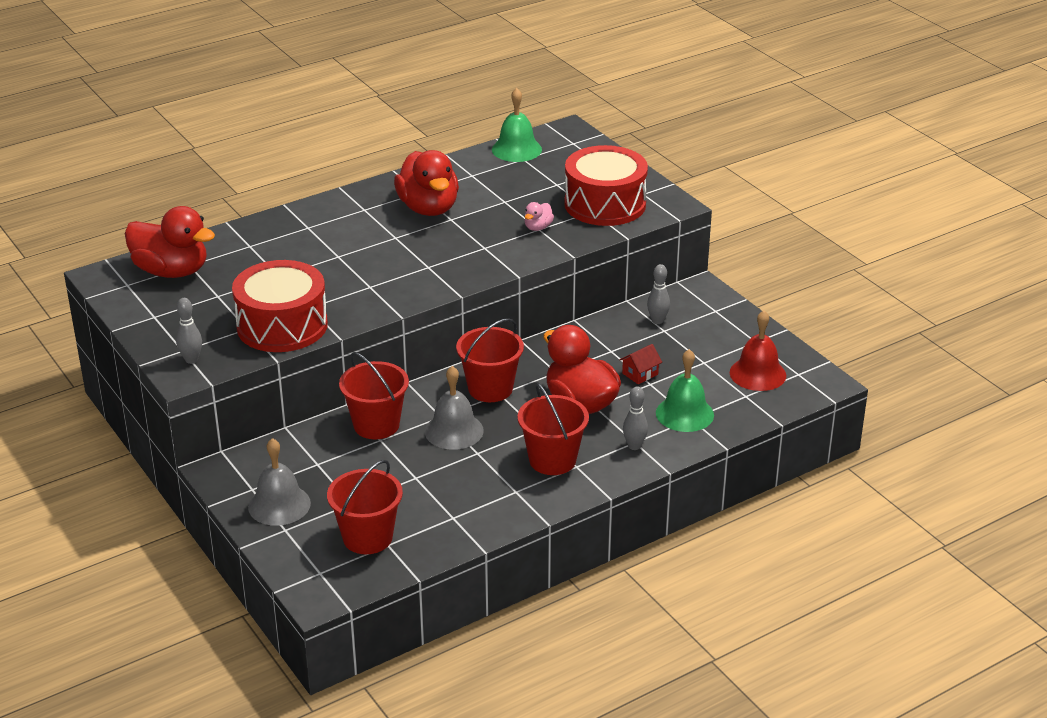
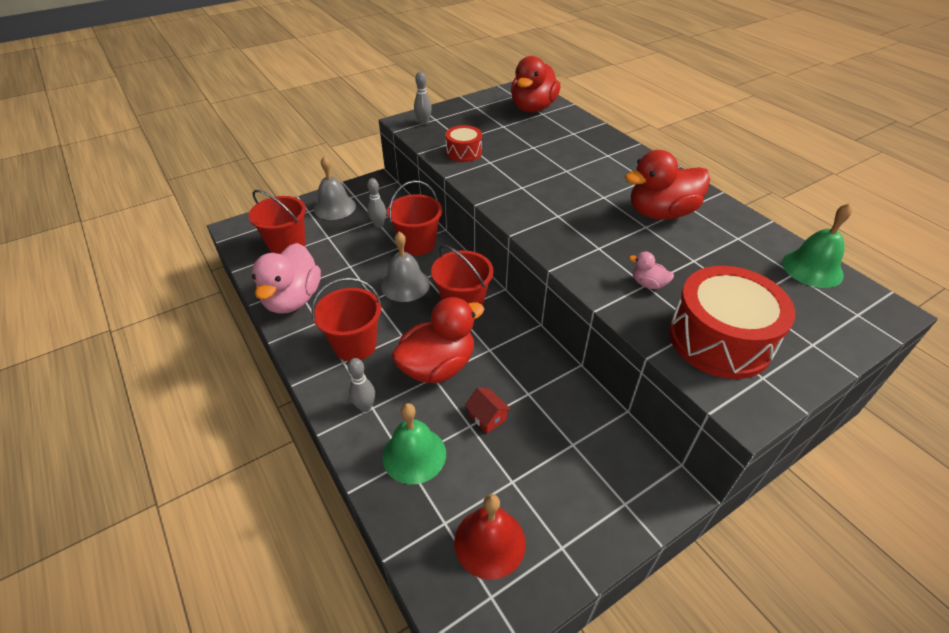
camera: 90 degrees right, 10 degrees up
(282, 326) = (464, 152): red drum -> red drum, size x0.53
(477, 516) = (293, 299): none -> pink duck
(657, 321) = (591, 439): grey bowling pin -> grey bowling pin (378, 225)

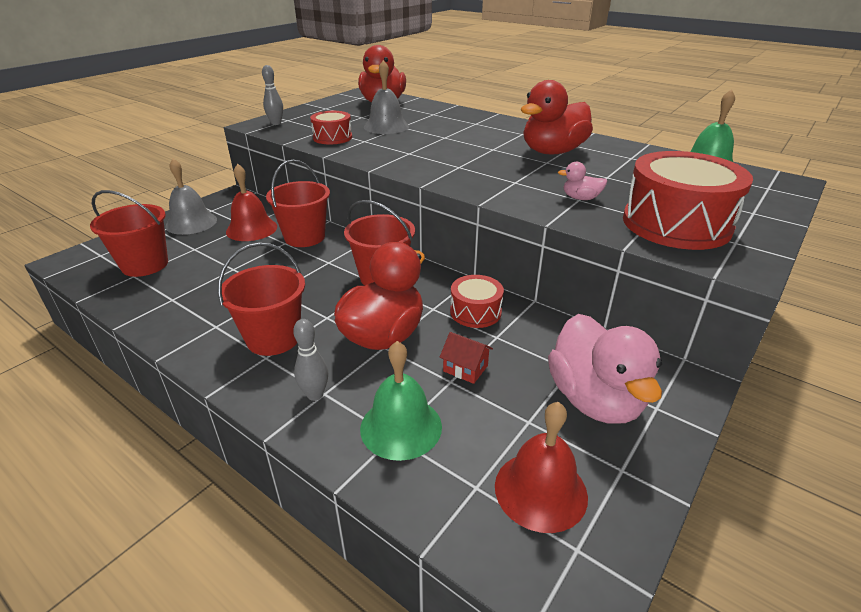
camera: 20 degrees left, 10 degrees down
(293, 299) = (172, 312): pink duck -> pink duck (594, 400)
(378, 225) = (251, 229): grey bowling pin -> red bell
(405, 285) = (308, 272): grey bell -> grey bell (386, 126)
(523, 363) = (475, 312): none -> red drum

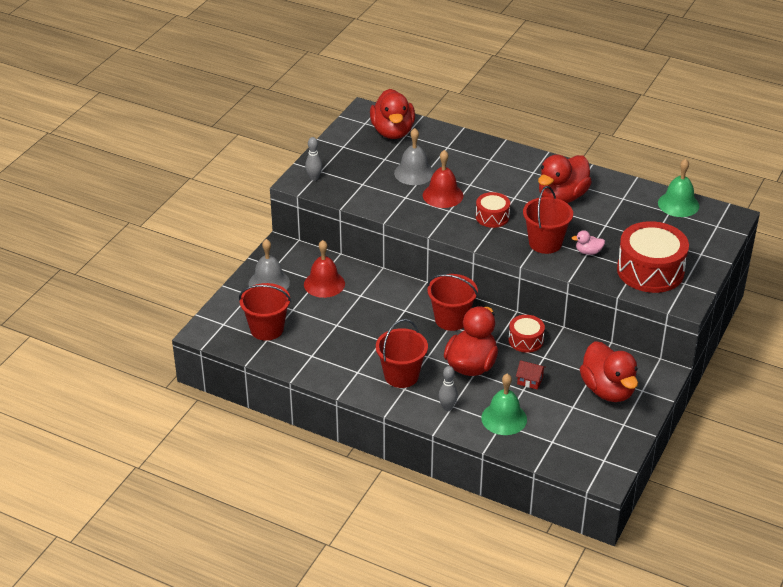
camera: 10 degrees left, 5 degrees up
(304, 237) = (373, 288): red bucket -> red bucket (545, 243)
(332, 137) = (376, 195): red drum -> red drum (492, 217)
(540, 490) = (584, 439): red bell -> red bell (443, 195)
(594, 400) = (608, 390): pink duck -> red duck

